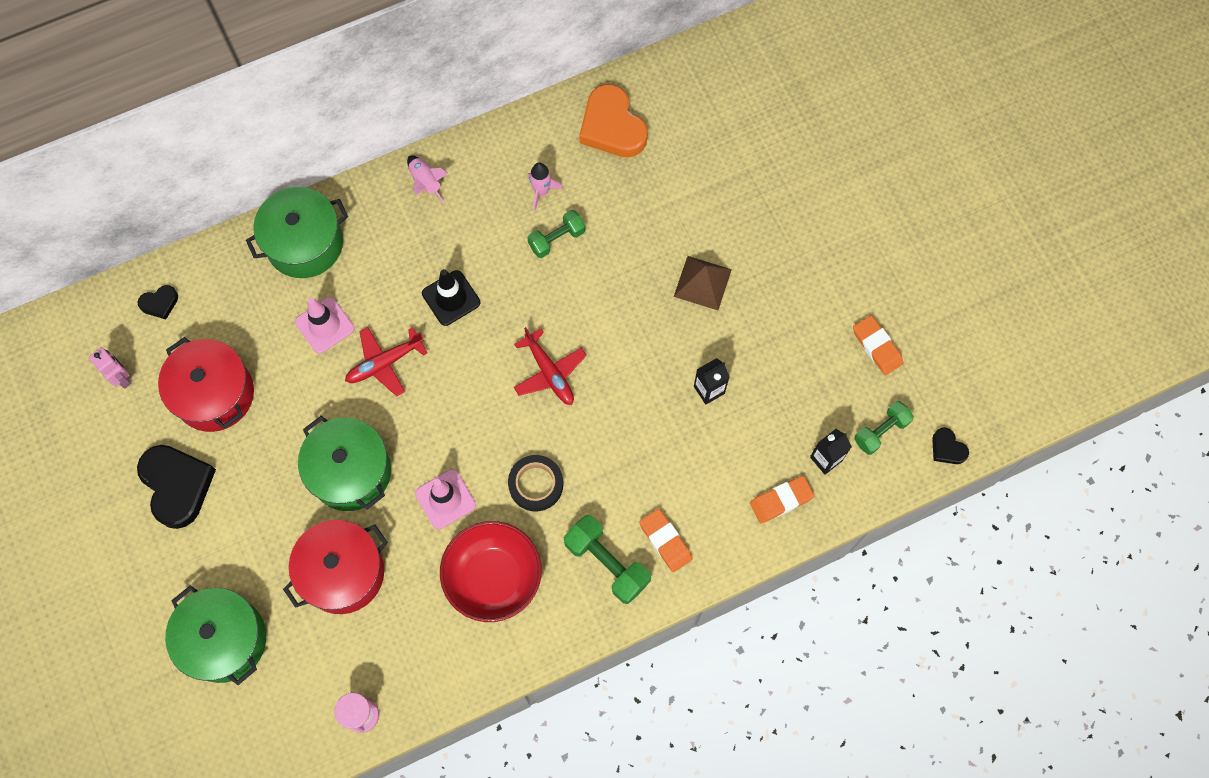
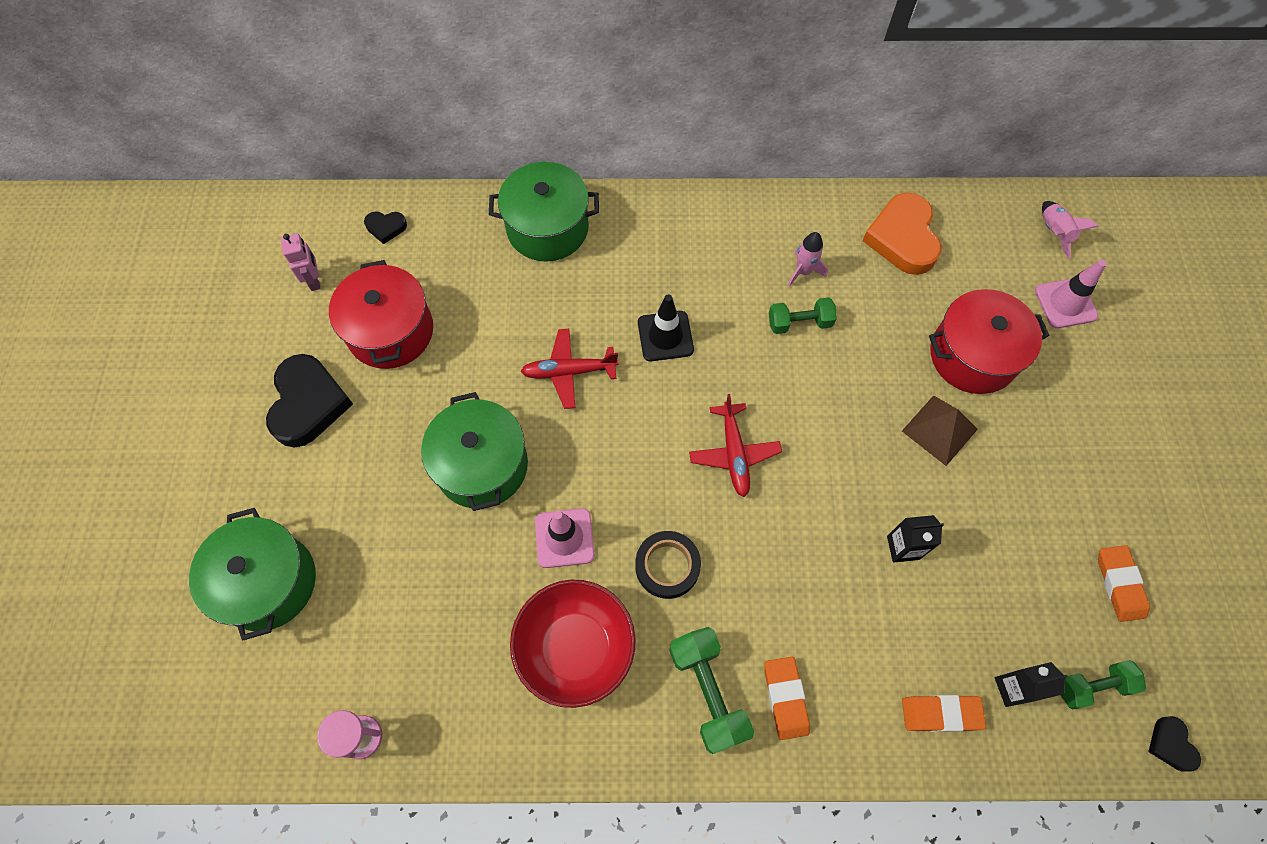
camera: 25 degrees right, 5 degrees down
(325, 325) = (528, 311): pink traffic cone -> pink traffic cone (1065, 303)
(343, 572) = (421, 567): red pot -> red pot (973, 356)
(426, 182) = (691, 218): pink rocket -> pink rocket (1054, 233)

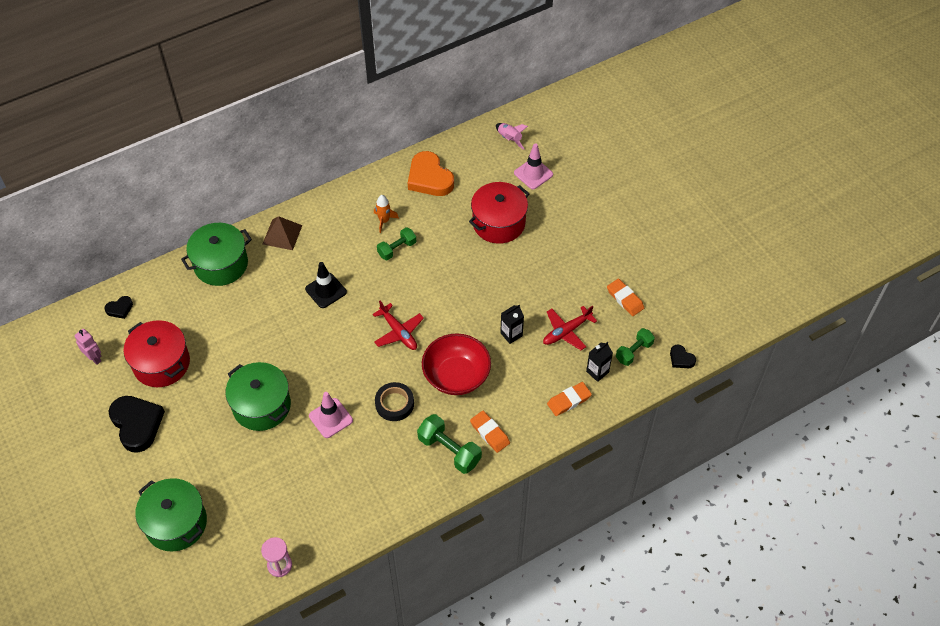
camera: 30 degrees left, 10 degrees down
(569, 371) = (282, 334): red plane -> red plane (566, 331)
(575, 648) = (369, 466): red bowl -> red bowl (456, 376)
(803, 271) = (384, 221): pink rocket -> orange rocket
(939, 430) = (500, 268): brown pyramid -> brown pyramid (282, 234)

